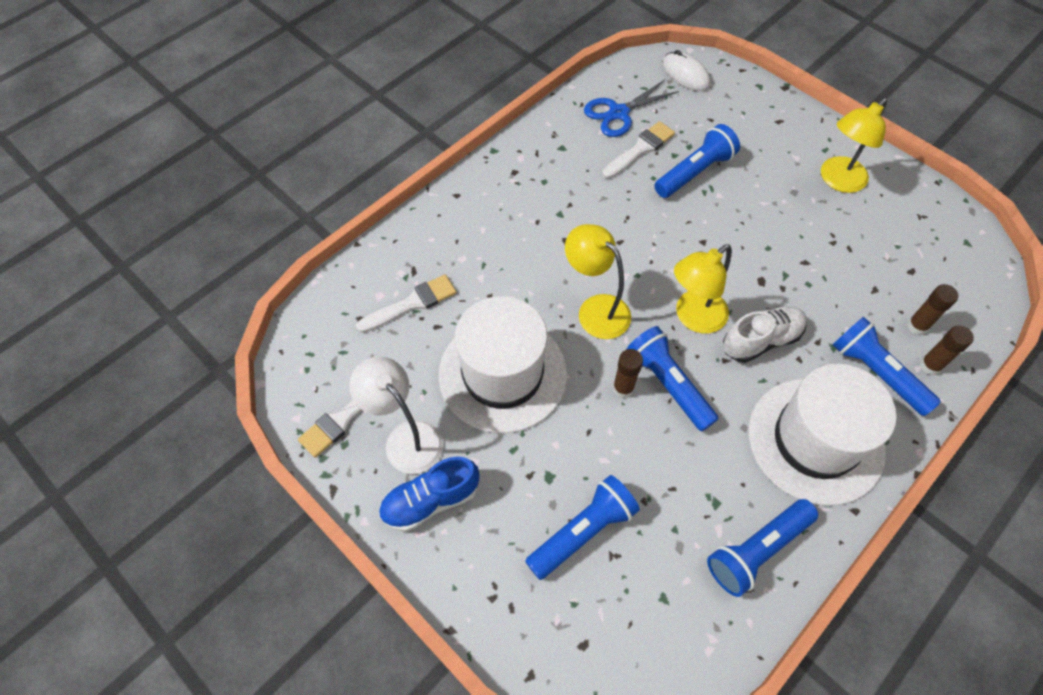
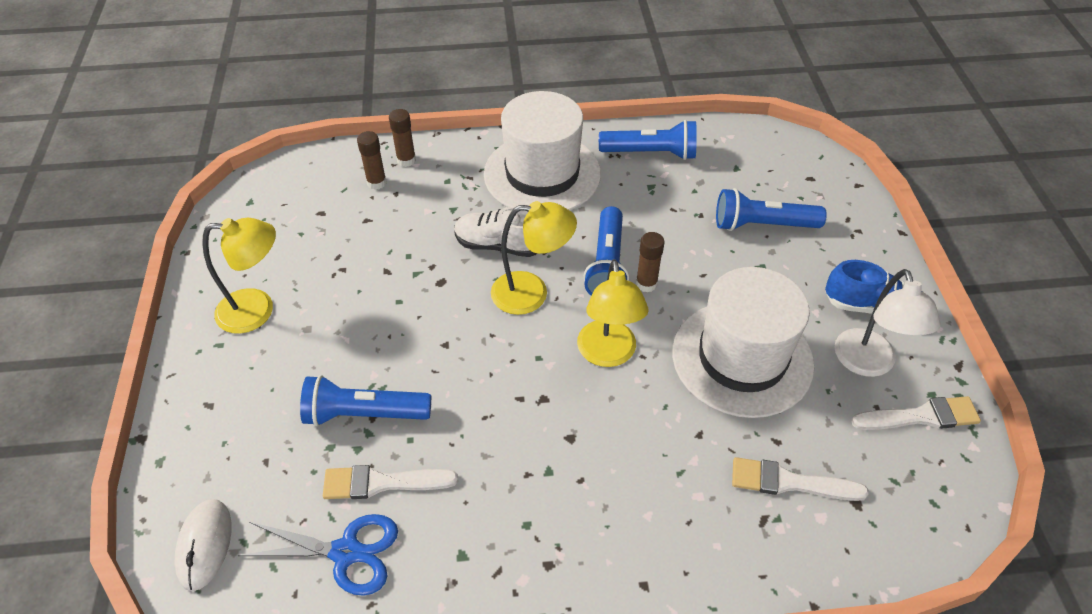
camera: 140 degrees left, 10 degrees down
(876, 372) = (447, 179): blue flashlight -> none

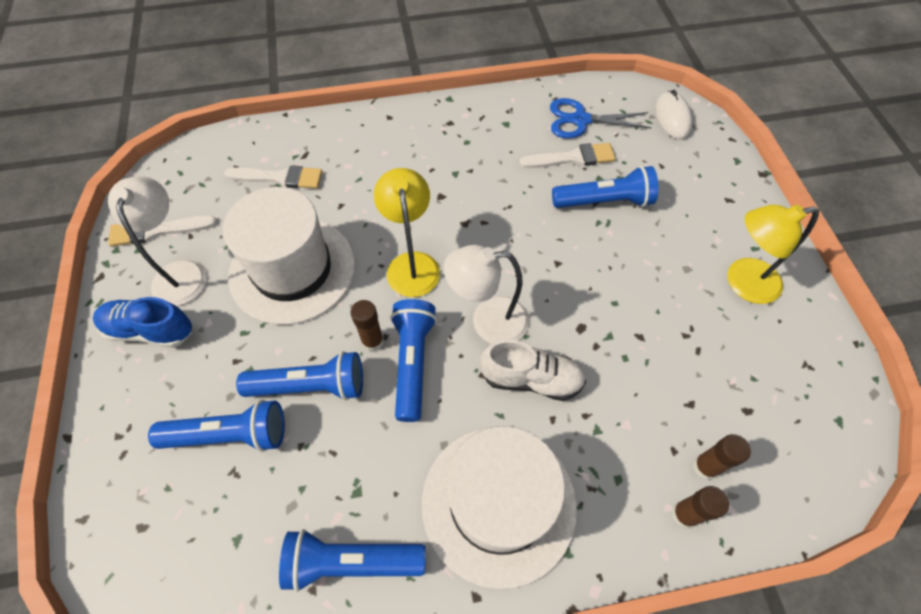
camera: 175 degrees right, 10 degrees up
(532, 293) = (487, 321): yellow lamp -> white lamp
(700, 253) = (310, 386): none -> blue flashlight

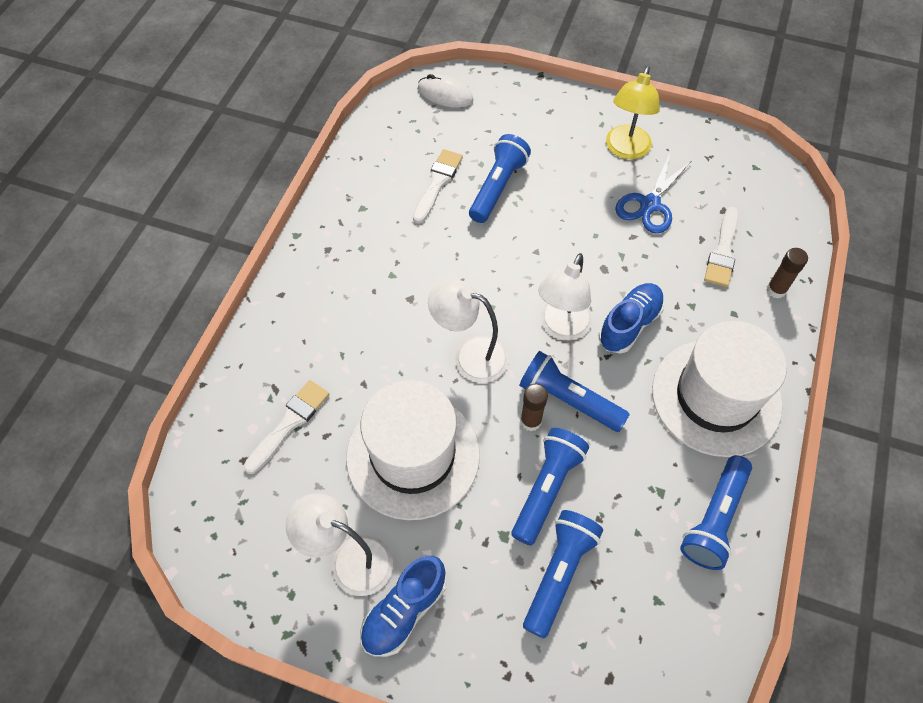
camera: 60 degrees left, 0 degrees up
(157, 230) = (278, 567): white brush -> white brush (723, 251)
(412, 264) = (470, 355): yellow lamp -> white lamp
(531, 379) = (629, 324): white shoe -> blue shoe
(580, 120) = (400, 154): blue scissors -> blue scissors (650, 204)
(705, 467) = (750, 258): brown glue stick -> none

